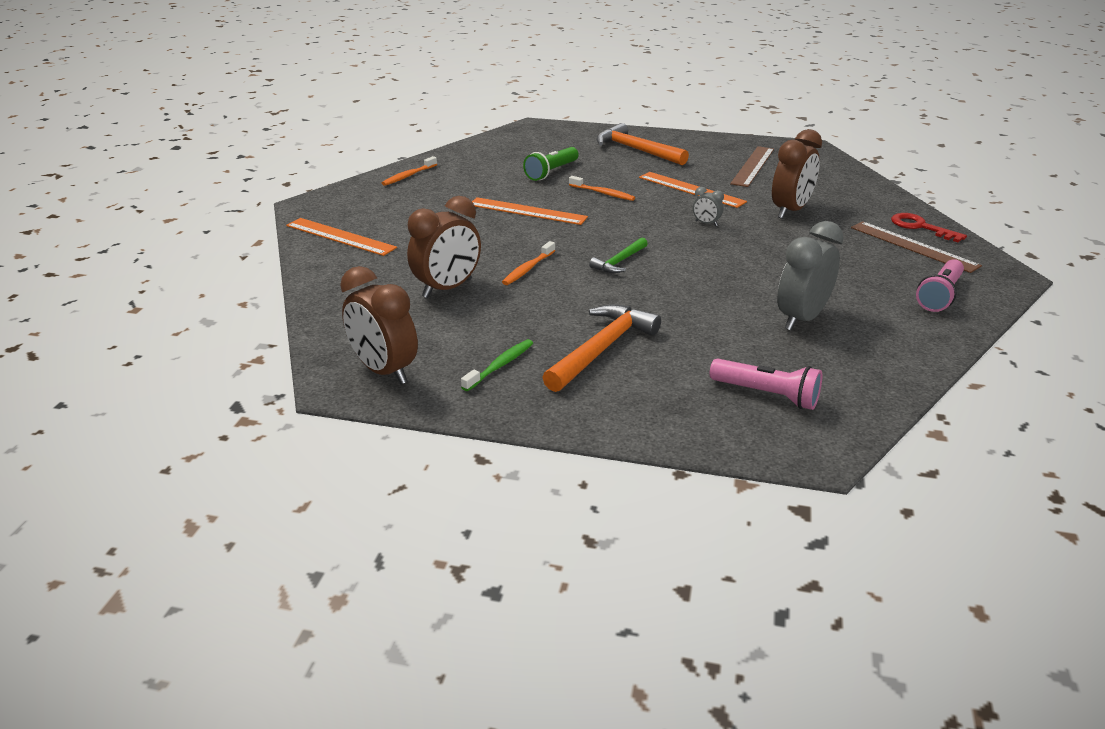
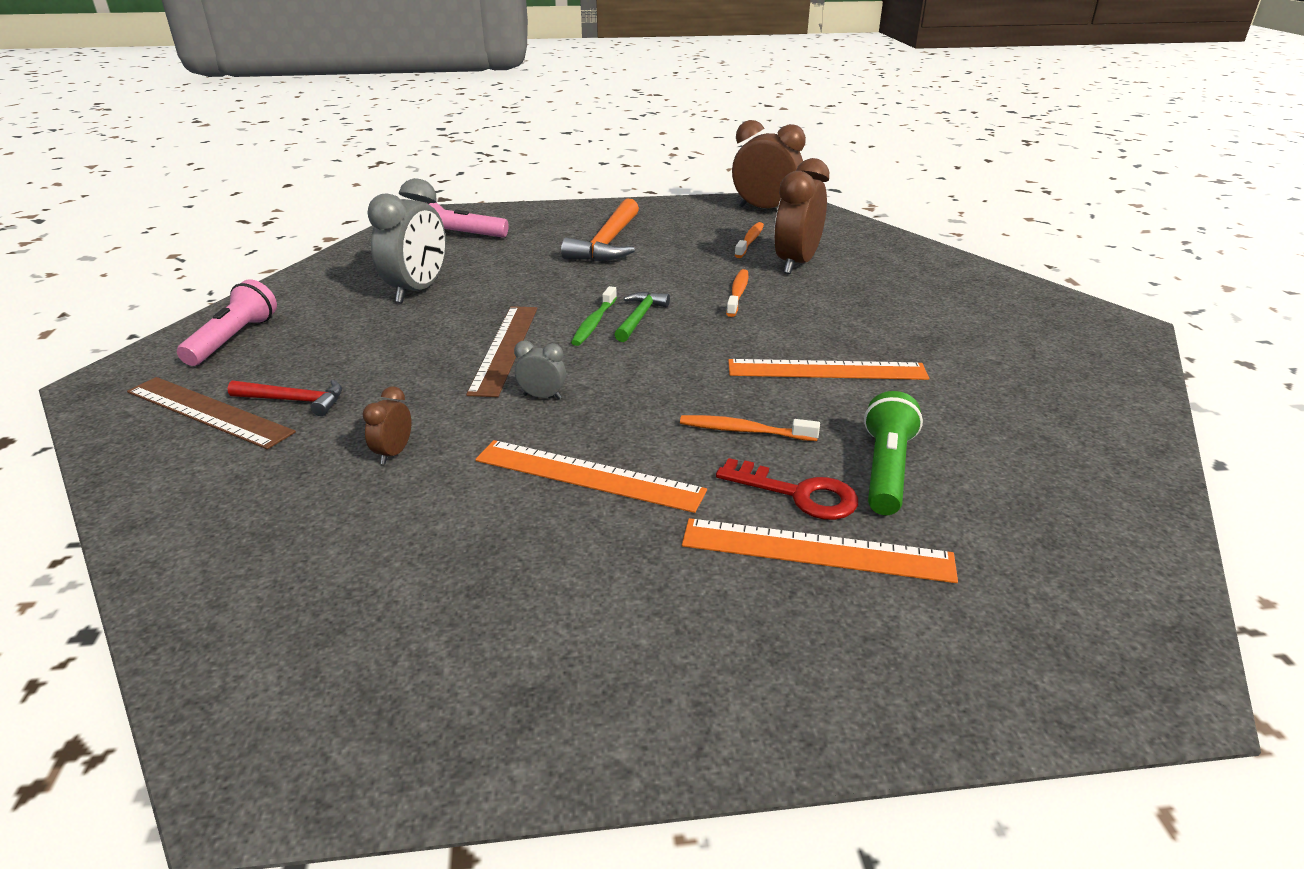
camera: 160 degrees right, 0 degrees up
(340, 236) = (995, 294): orange ruler -> orange ruler (816, 550)
(408, 176) = (1104, 405): orange toothbrush -> orange toothbrush (750, 241)
(500, 365) = (682, 223): green toothbrush -> green toothbrush (594, 323)
(636, 150) = (776, 607): orange hammer -> none
(752, 166) = (459, 599): brown ruler -> brown ruler (505, 348)
(790, 211) = (393, 453): brown clock -> brown clock, size x0.46
(861, 244) = (294, 401): none -> red hammer
(920, 227) = (159, 458): red key -> red key (798, 494)

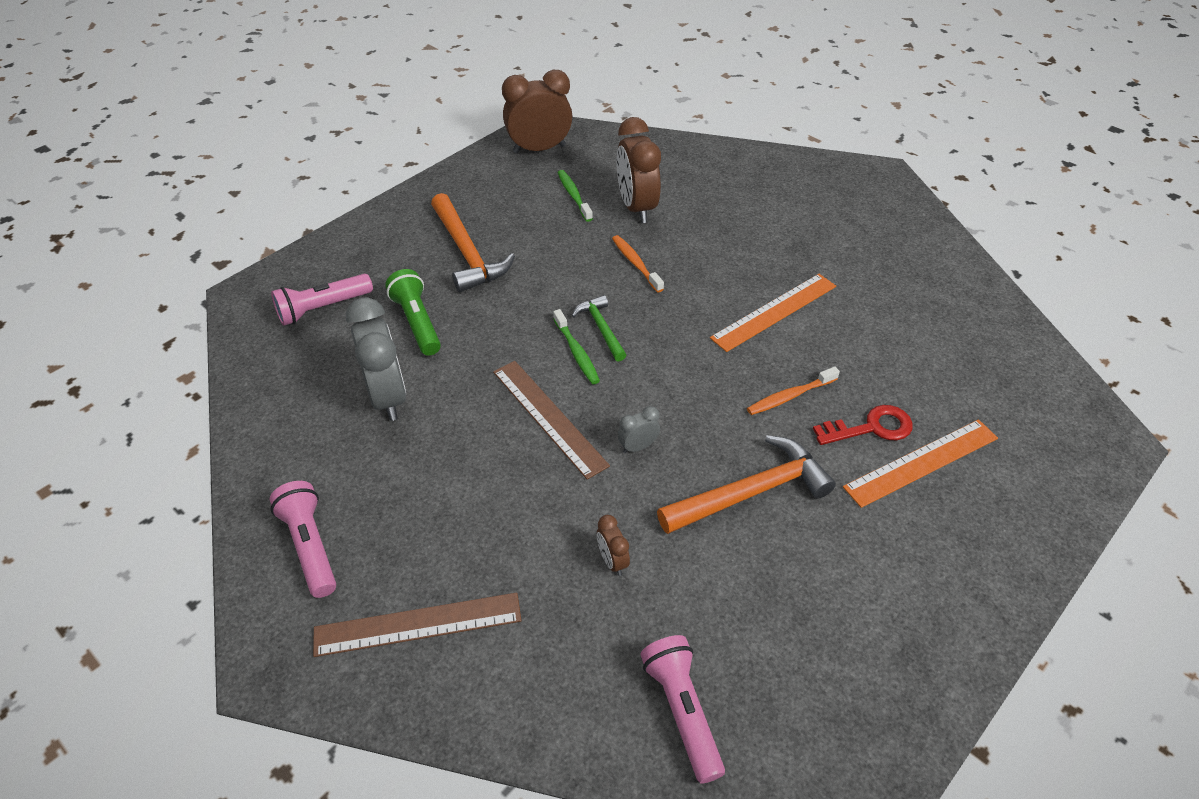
camera: 40 degrees left, 15 degrees up
(260, 583) = (682, 711): none -> pink flashlight
(294, 401) = (469, 568): red hammer -> none
(588, 475) = (751, 493): orange ruler -> orange hammer
(750, 241) = (574, 195): orange toothbrush -> green toothbrush
(886, 470) = (891, 379): green flashlight -> green flashlight (417, 322)

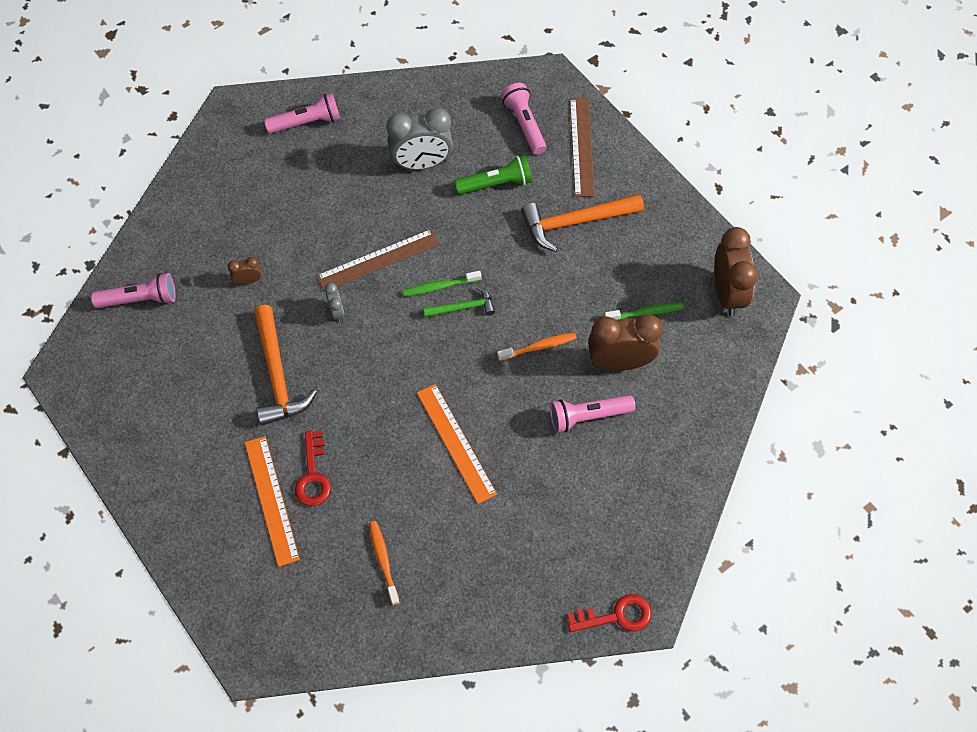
camera: 100 degrees right, 15 degrees up
(418, 624) = (236, 175): brown ruler -> brown ruler (581, 147)
(705, 222) = (588, 416): none -> pink flashlight
(789, 396) = (358, 426): orange toothbrush -> orange toothbrush (383, 561)
(896, 189) = (616, 616): none -> red key

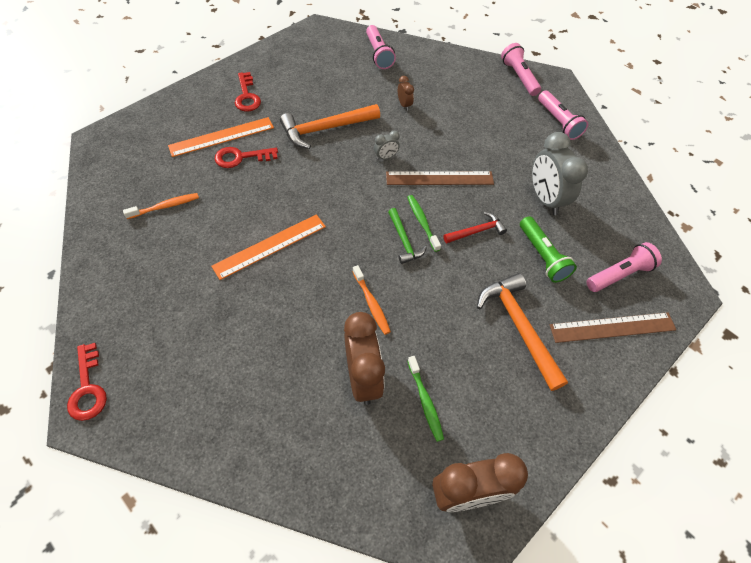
camera: 80 degrees right, 5 degrees down
(197, 470) = (247, 96): none -> red key
(378, 260) = (439, 178): brown ruler -> brown ruler turned 60 degrees counterclockwise
(458, 236) = (476, 231): none -> red hammer
(588, 416) = (299, 351): pink flashlight -> pink flashlight (519, 77)

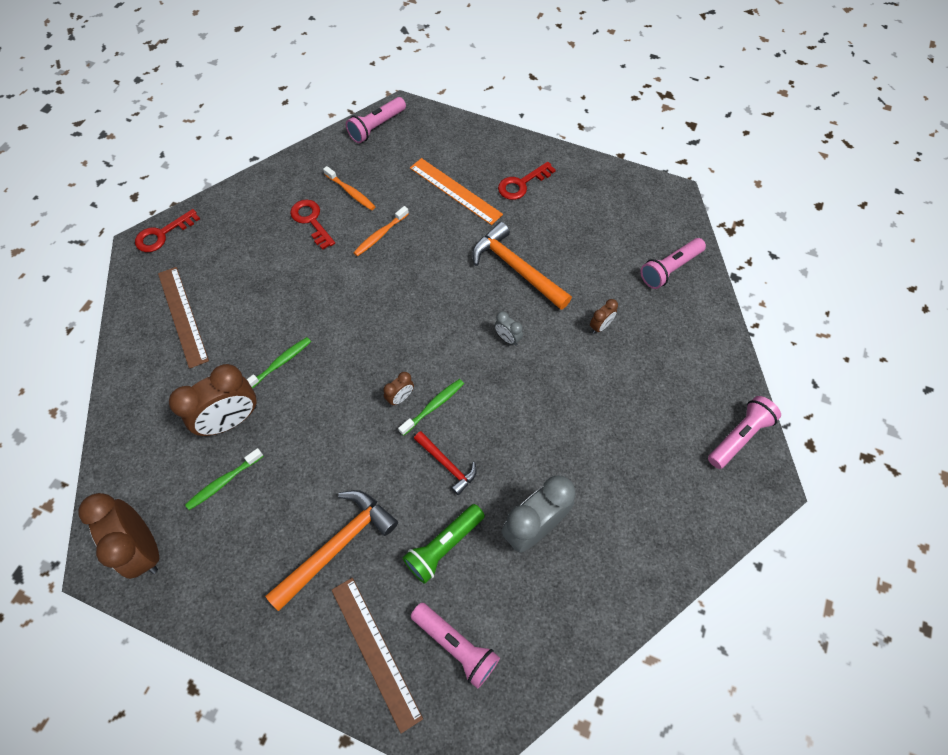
camera: 70 degrees right, 5 degrees up
(241, 157) = (437, 218): red key -> red key (311, 221)
(270, 246) = (343, 288): orange ruler -> none
(322, 319) = (280, 363): none -> green toothbrush
(371, 303) = (312, 397): orange toothbrush -> orange toothbrush (380, 235)
(404, 241) = (400, 397): green hammer -> brown clock
(439, 178) = (505, 402): brown ruler -> brown ruler (182, 316)
(558, 122) = (682, 509): pink flashlight -> pink flashlight (377, 127)

